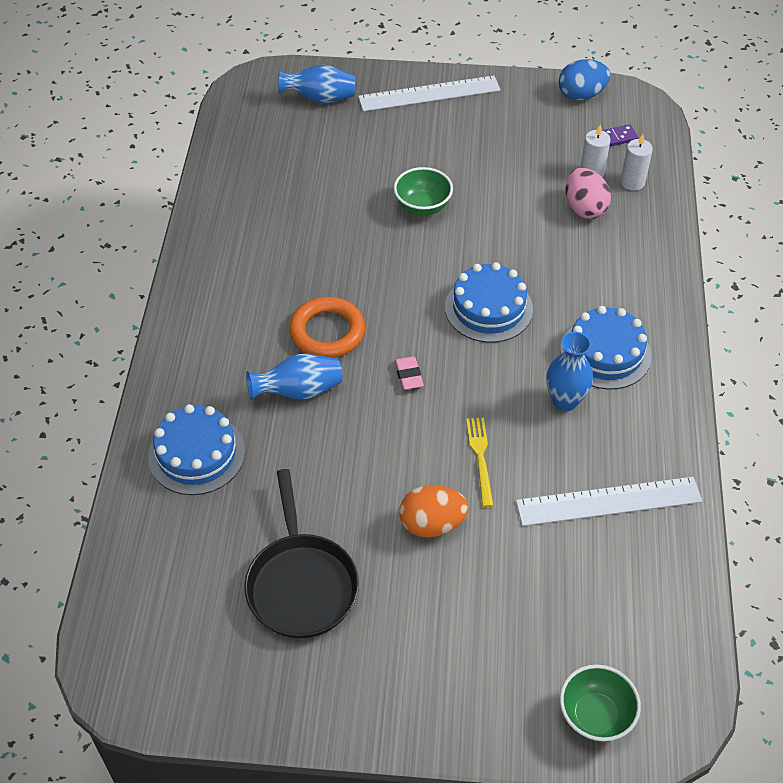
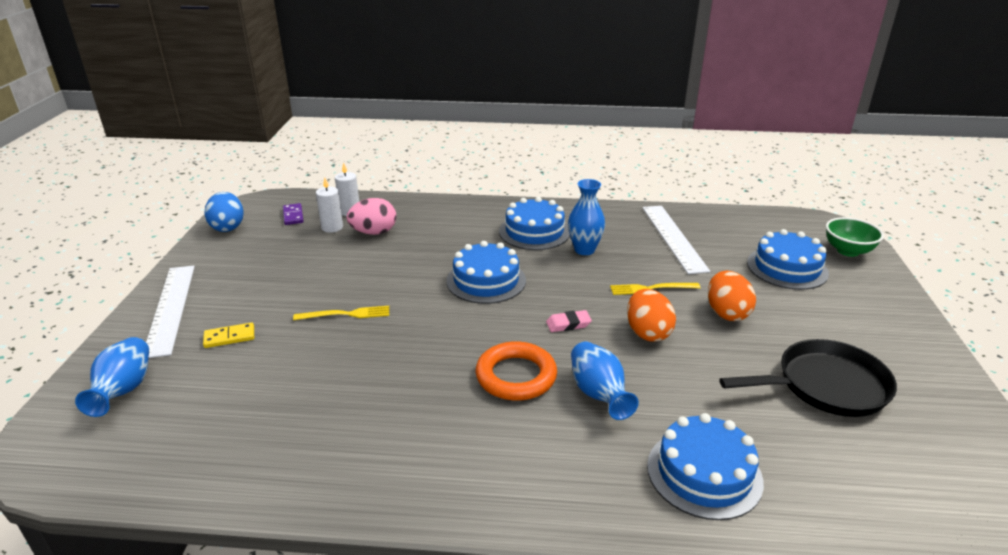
camera: 90 degrees left, 20 degrees down
(387, 139) = (229, 337): none -> yellow domino
(394, 442) = (647, 333): none -> orange egg
(422, 207) = (346, 314): green bowl -> yellow fork
(540, 619) = (787, 268): none -> blue cake

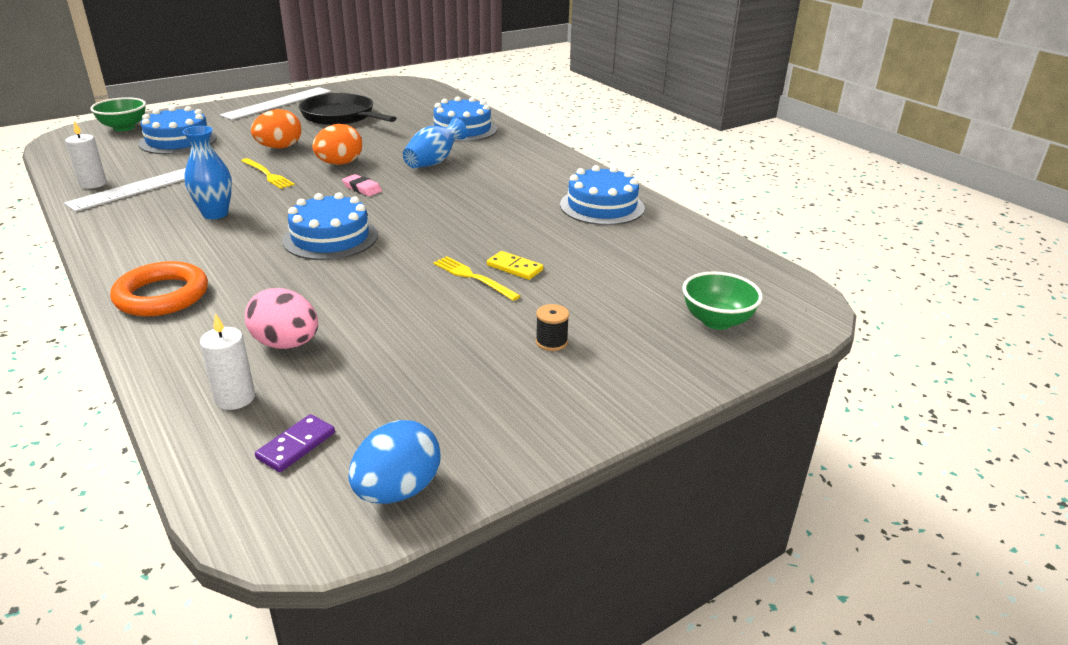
camera: 130 degrees left, 0 degrees up
(124, 390) = (717, 321): blue vase -> green bowl
(170, 308) = (612, 384): white ruler -> white ruler (278, 103)
(229, 337) = (589, 315): yellow domino -> yellow domino (515, 268)
(234, 308) = (551, 342): none -> black spool
(332, 227) = (302, 385): white candle -> white candle (93, 184)
(516, 376) = (452, 187): orange ring -> orange ring (162, 295)
(534, 232) = (191, 248): blue cake -> blue cake (602, 206)

